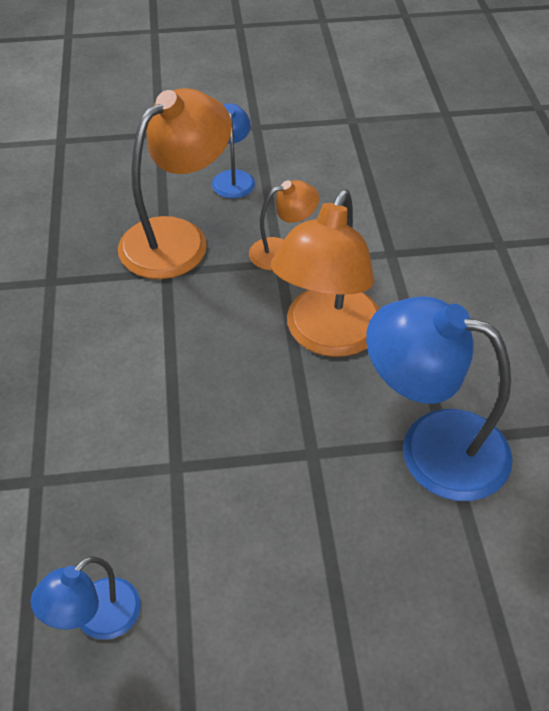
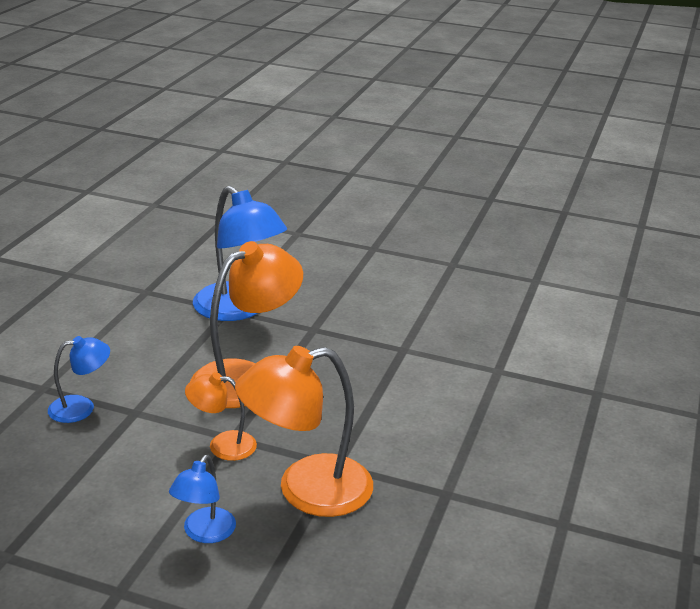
camera: 155 degrees left, 20 degrees down
(97, 619) = (479, 310): blue lamp -> blue lamp (81, 407)

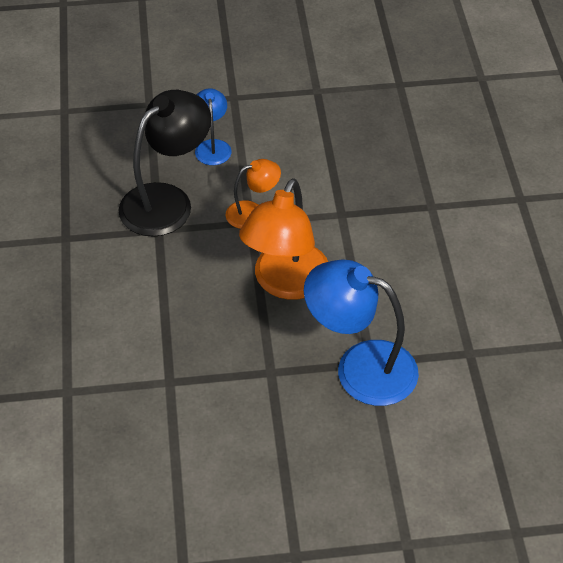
camera: 155 degrees right, 20 degrees up
(81, 407) = (384, 201): blue lamp -> none
(306, 490) = (167, 201): orange lamp -> black lamp

